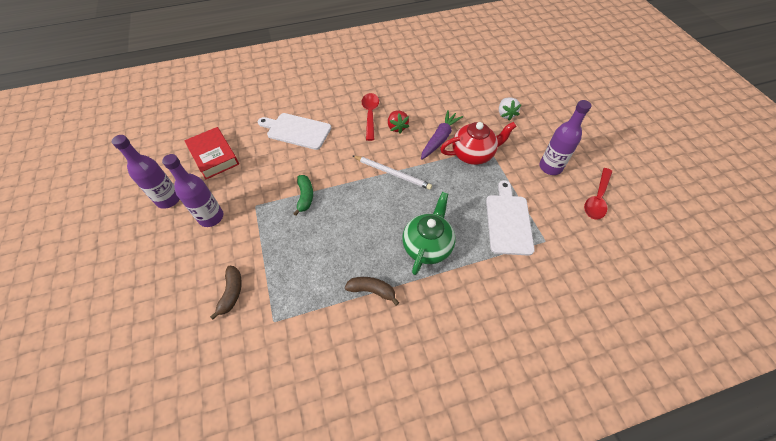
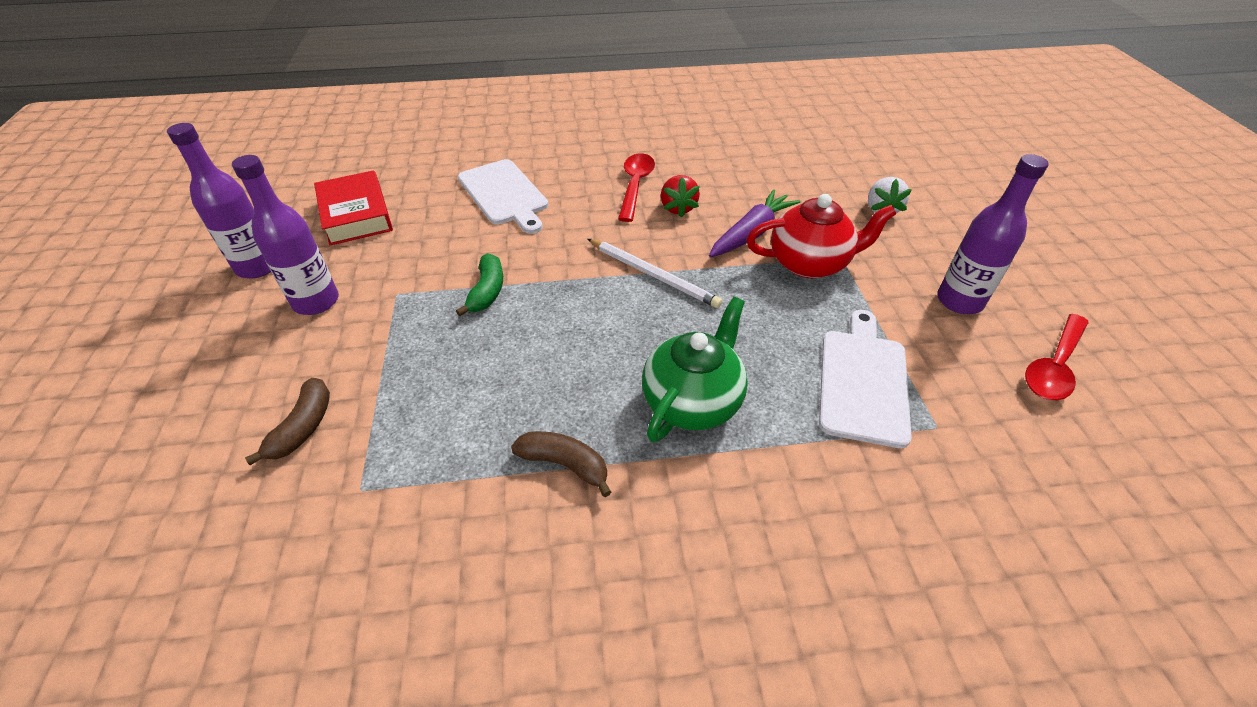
camera: 10 degrees right, 10 degrees down
(296, 130) = (504, 194): white cutting board -> white cutting board turned 150 degrees counterclockwise

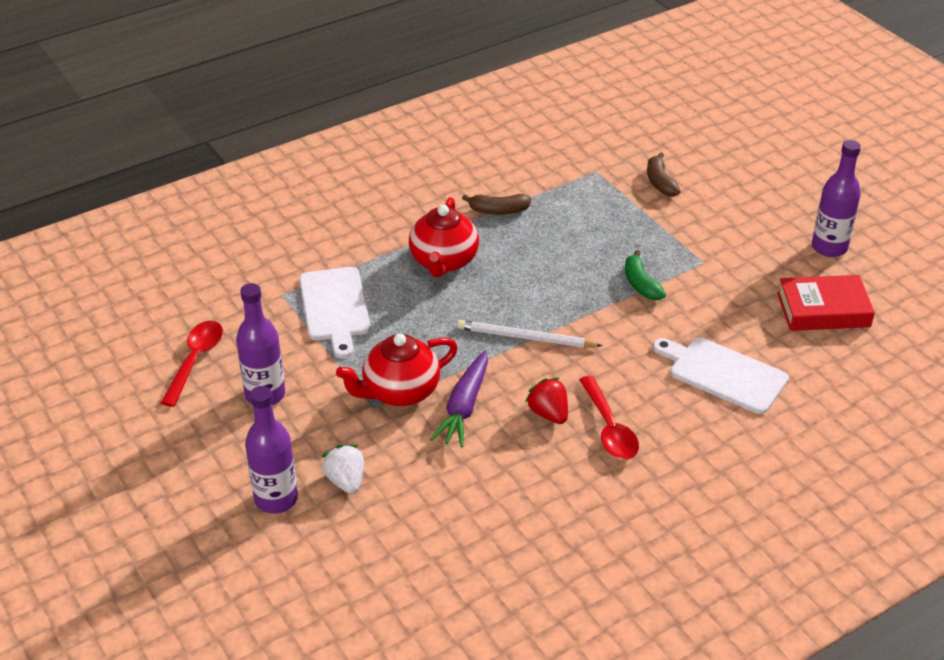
camera: 155 degrees right, 5 degrees down
(316, 302) = (751, 240): purple bottle -> purple bottle (276, 499)
(356, 215) = (823, 310): red book -> red book turned 45 degrees counterclockwise
(692, 401) = (443, 261): green teapot -> red teapot

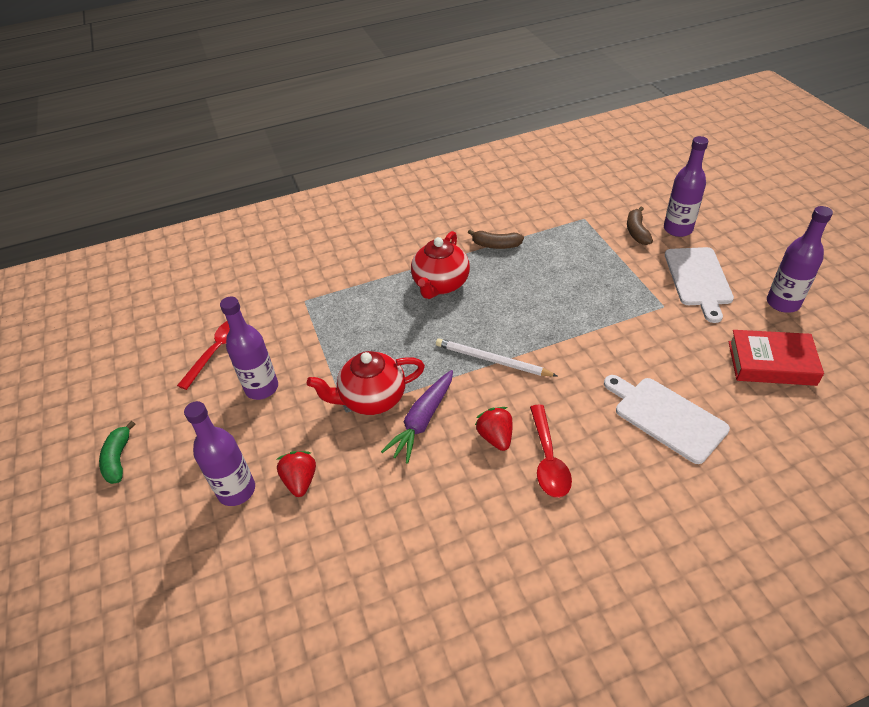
camera: 15 degrees right, 5 degrees up
(334, 307) = (342, 316): white cutting board -> white cutting board (698, 279)
(345, 481) = (300, 481): white strawberry -> red strawberry
(641, 284) = (604, 321): green banana -> green banana (118, 459)
(706, 175) = (677, 229): none -> purple bottle

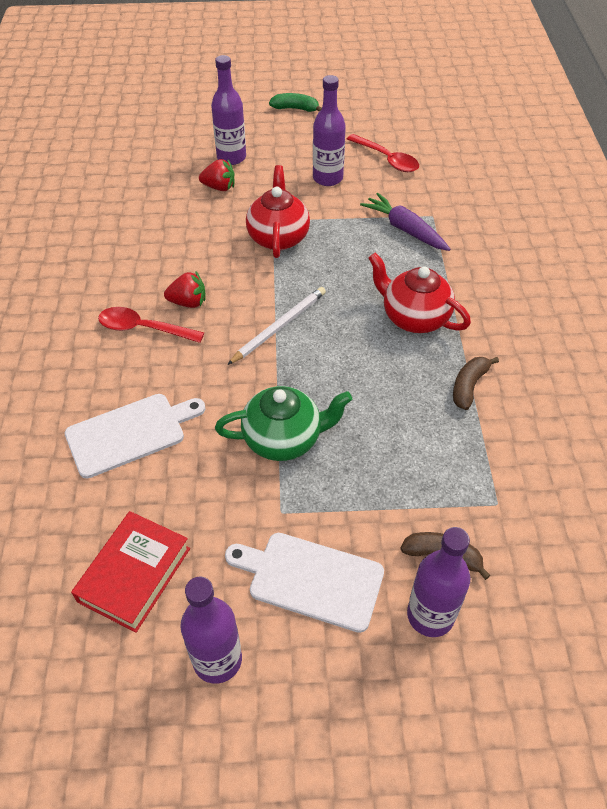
camera: 105 degrees right, 5 degrees up
(422, 421) = (235, 262): purple carrot -> purple carrot (405, 229)
(604, 323) = (283, 439): none -> green teapot

